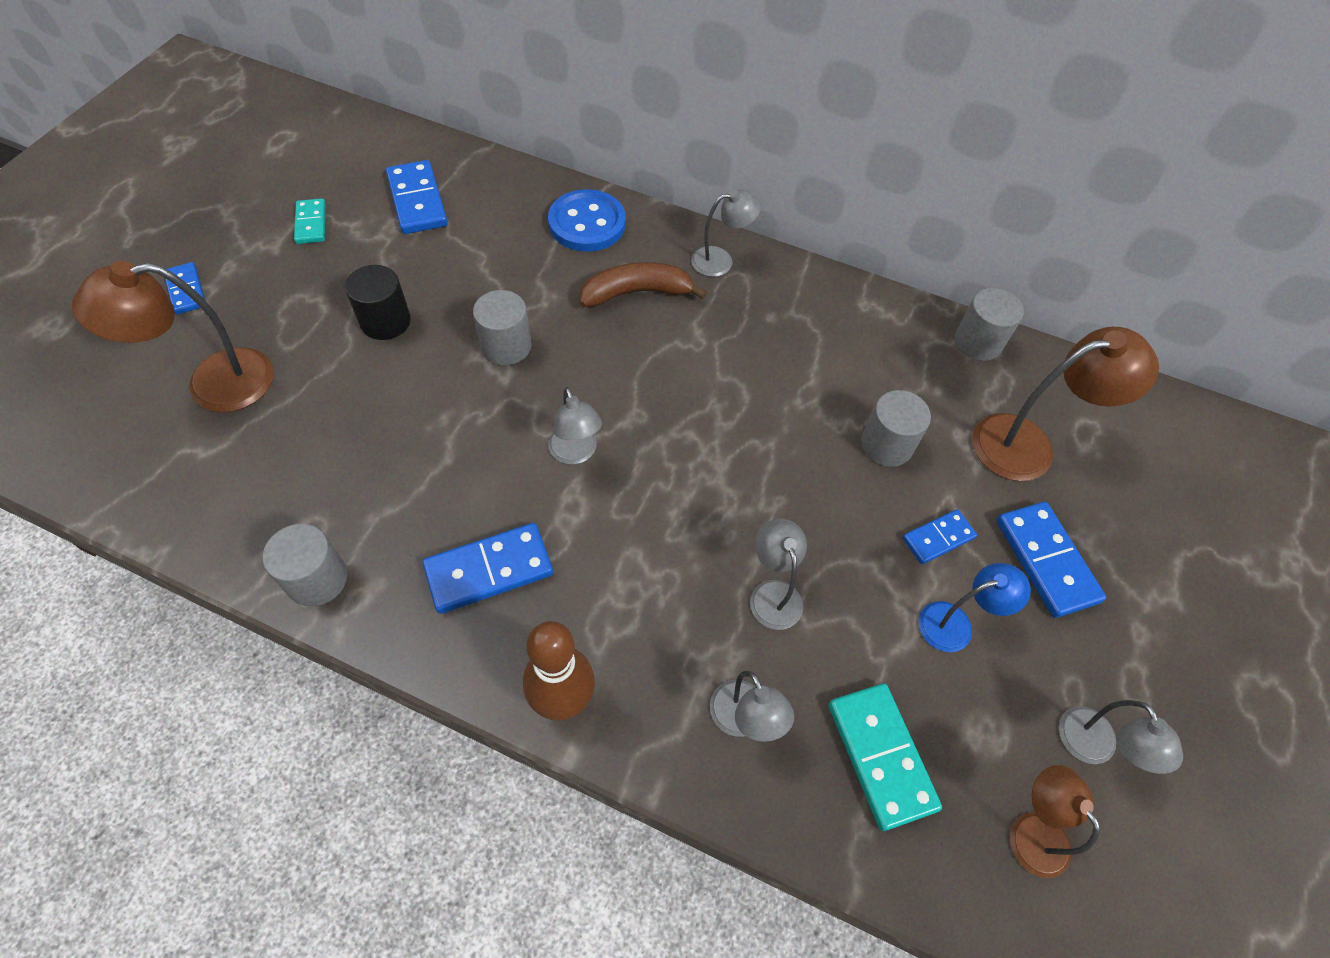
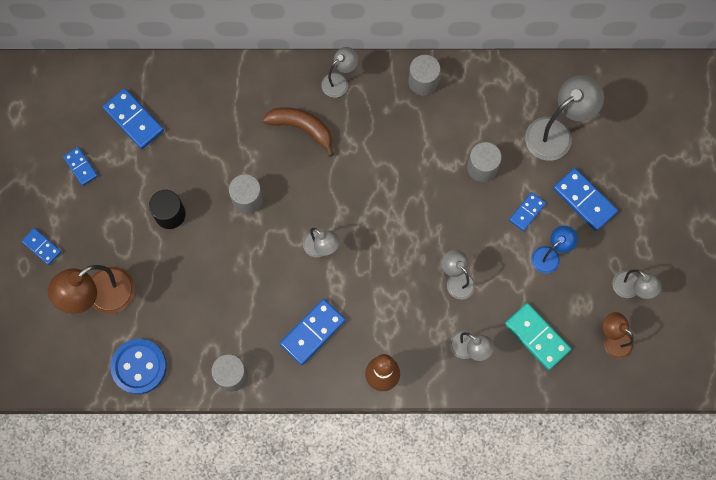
camera: 20 degrees left, 15 degrees up
(311, 223) = (81, 167): turquoise domino -> blue domino
(587, 223) = (246, 90): blue button -> blue button (139, 367)
(636, 293) = (302, 128): brown banana -> brown banana turned 60 degrees clockwise
(978, 342) = (509, 74): grey cylinder -> grey cylinder (423, 82)
(1028, 444) = (556, 132): brown lamp -> grey lamp

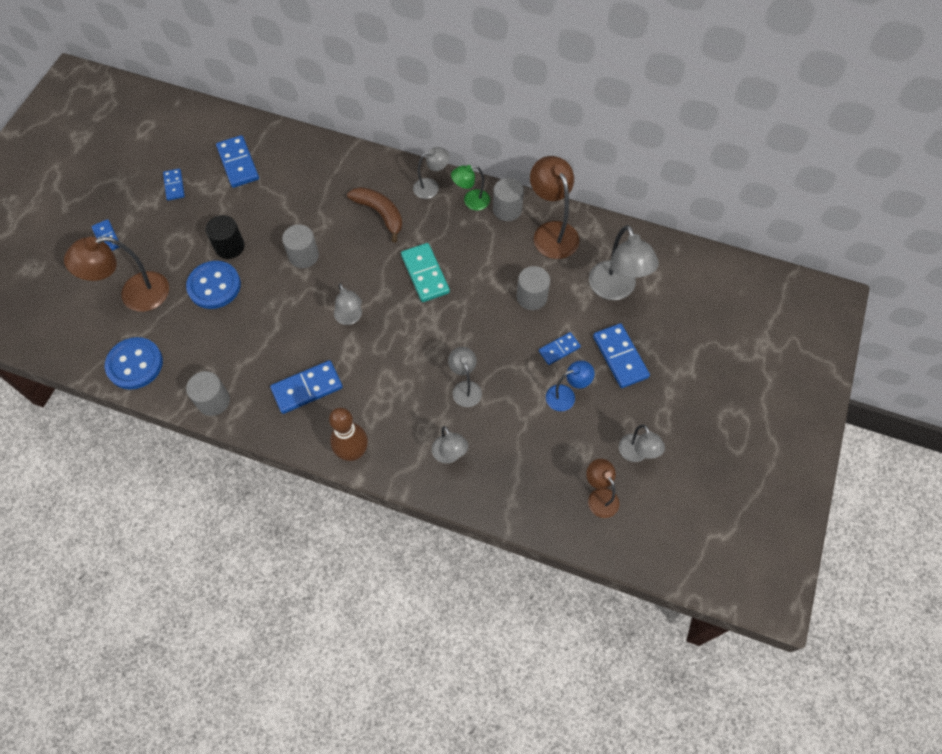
camera: 20 degrees right, 10 degrees down
(175, 261) = (214, 286): none -> blue button
(384, 84) = (471, 201): none -> green lamp
(475, 92) = (552, 232): none -> brown lamp
(537, 337) = (522, 467): turquoise domino -> turquoise domino (425, 274)
(556, 132) = (615, 289): grey lamp -> grey lamp turned 90 degrees clockwise

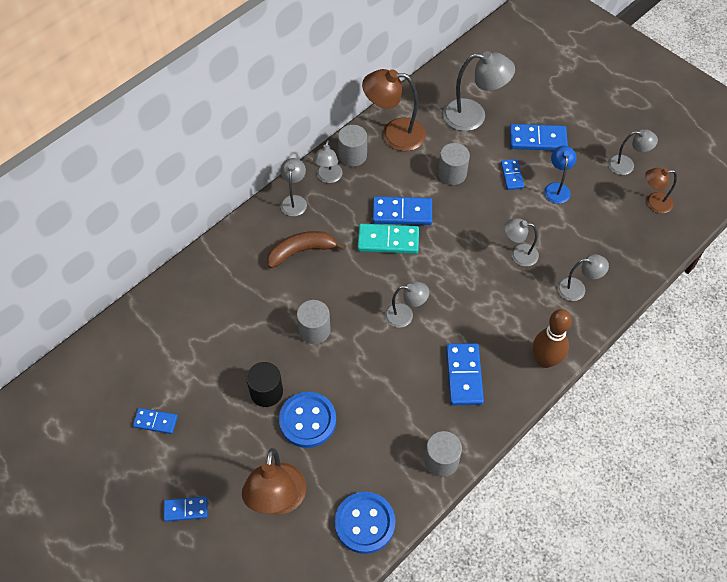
camera: 65 degrees left, 5 degrees down
(238, 163) = (164, 352): blue domino -> blue domino (402, 212)
(471, 201) = (328, 177): green lamp -> grey lamp

